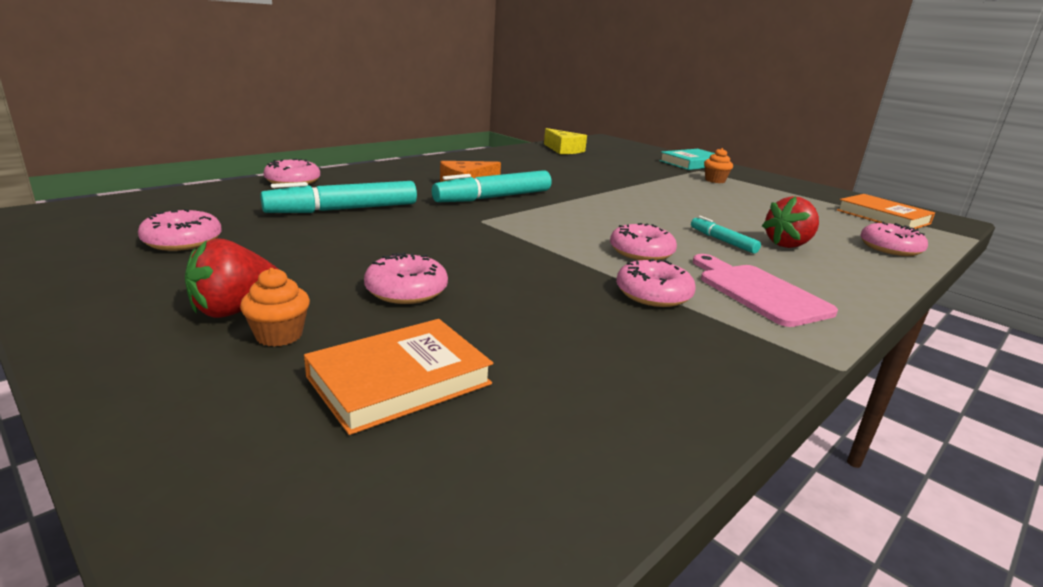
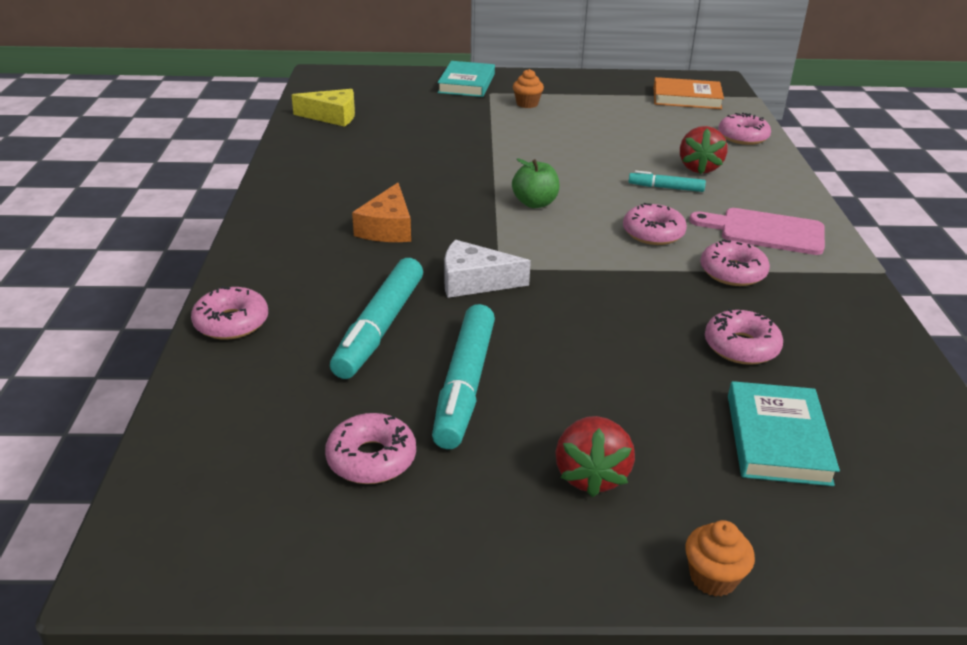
camera: 45 degrees left, 10 degrees up
(279, 335) = (661, 468): orange cupcake -> orange cupcake (713, 578)
(399, 380) = (777, 439): orange book -> turquoise book
(406, 290) = (628, 375): pink donut -> pink donut (741, 347)
(447, 218) = (474, 282): none -> white cheese
(493, 197) = (443, 230): turquoise marker -> turquoise marker (464, 385)
(589, 210) = (535, 203): none -> green apple

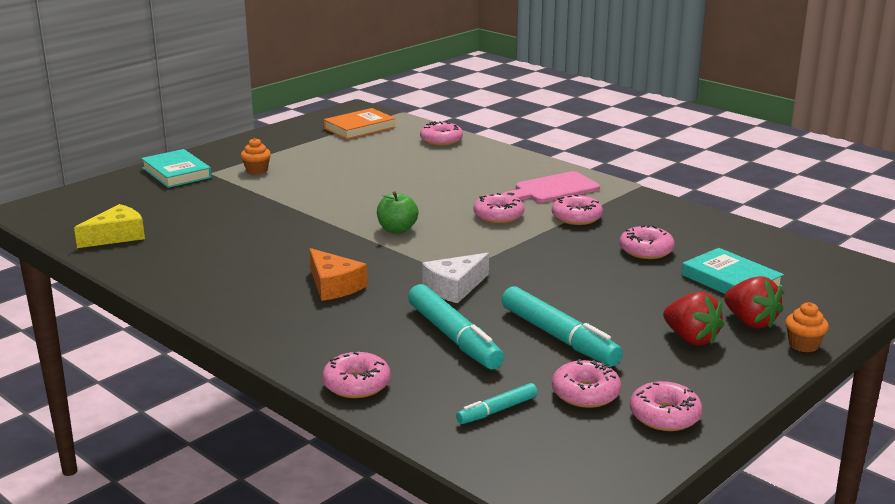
camera: 45 degrees left, 10 degrees down
(390, 539) = (664, 416): none -> pink donut
(666, 188) = (455, 188): turquoise marker -> turquoise marker (497, 410)
(699, 168) = (452, 169): red strawberry -> red strawberry (750, 322)

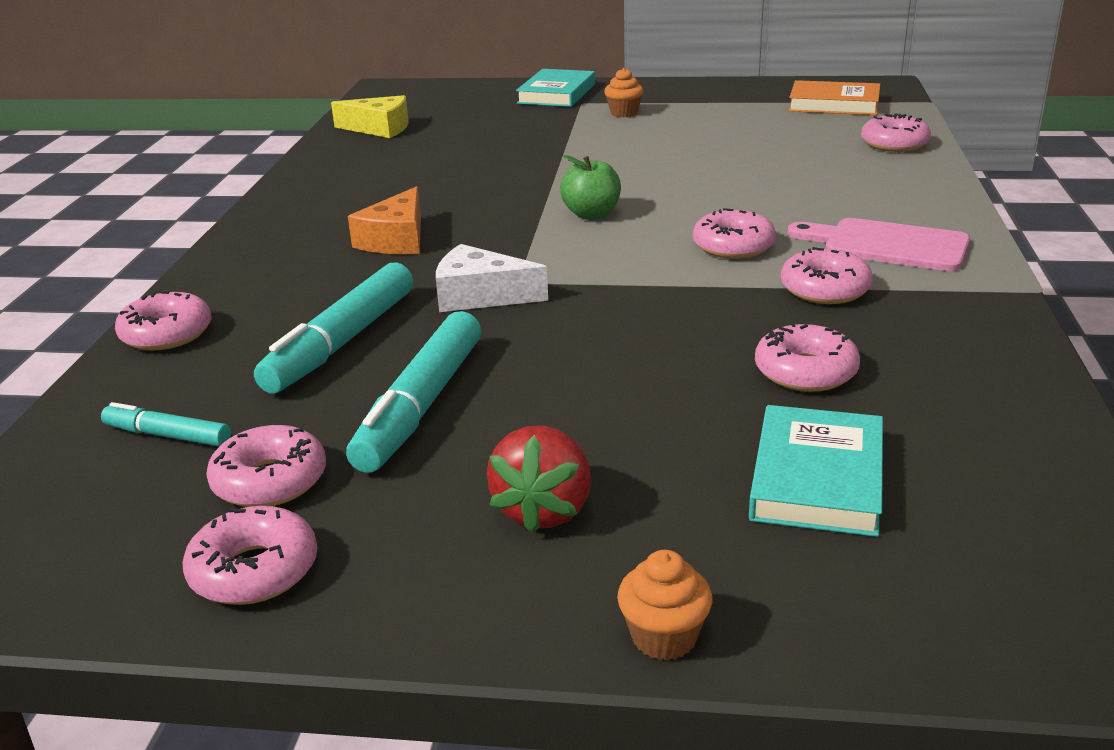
camera: 55 degrees right, 5 degrees up
(750, 322) = (682, 548): red strawberry -> none

